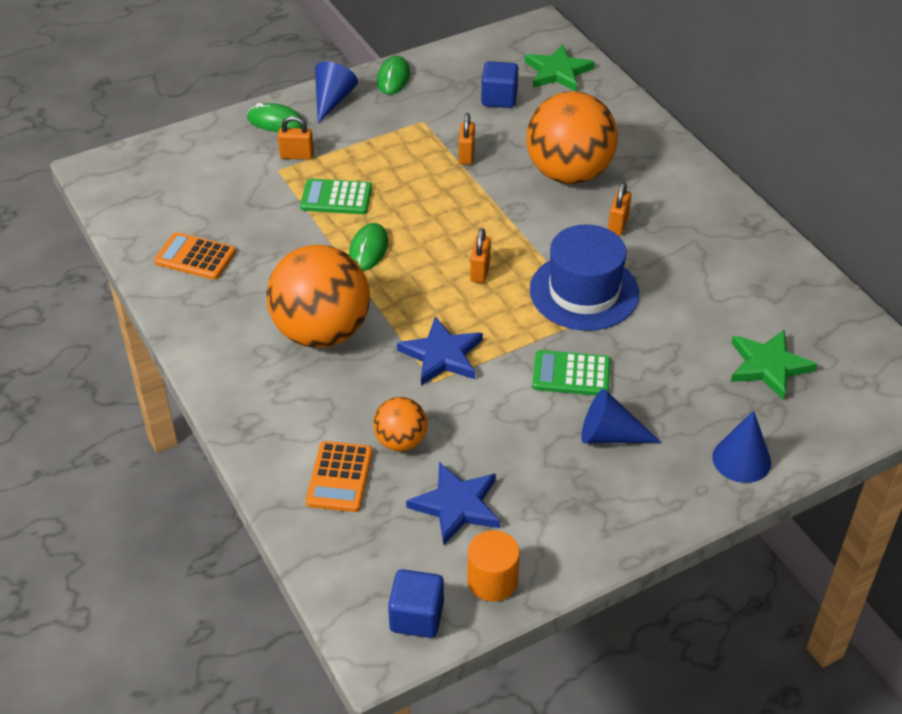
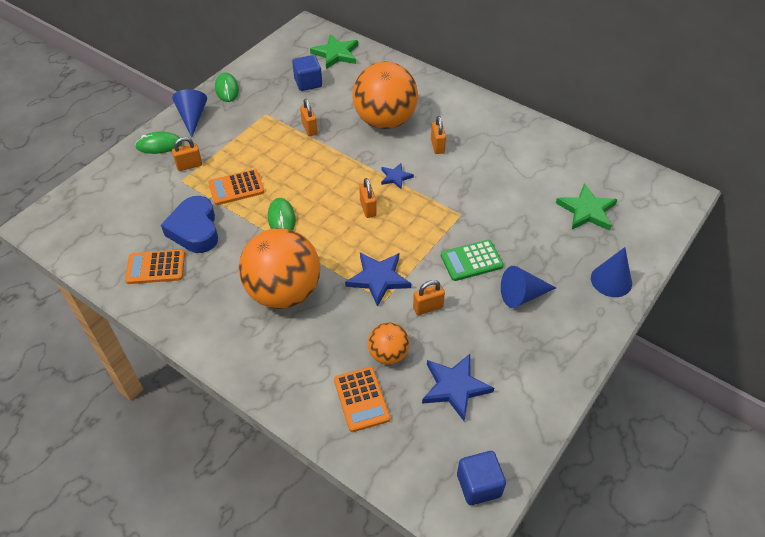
camera: 25 degrees left, 5 degrees up
(261, 230) = (195, 230): none -> blue heart
(336, 198) = (236, 188): green calculator -> orange calculator
(481, 408) = (428, 307): none -> orange padlock
(492, 580) = (512, 434): orange cylinder -> none
(538, 245) = (395, 177): none -> blue star
(584, 292) = (444, 200): blue hat -> none

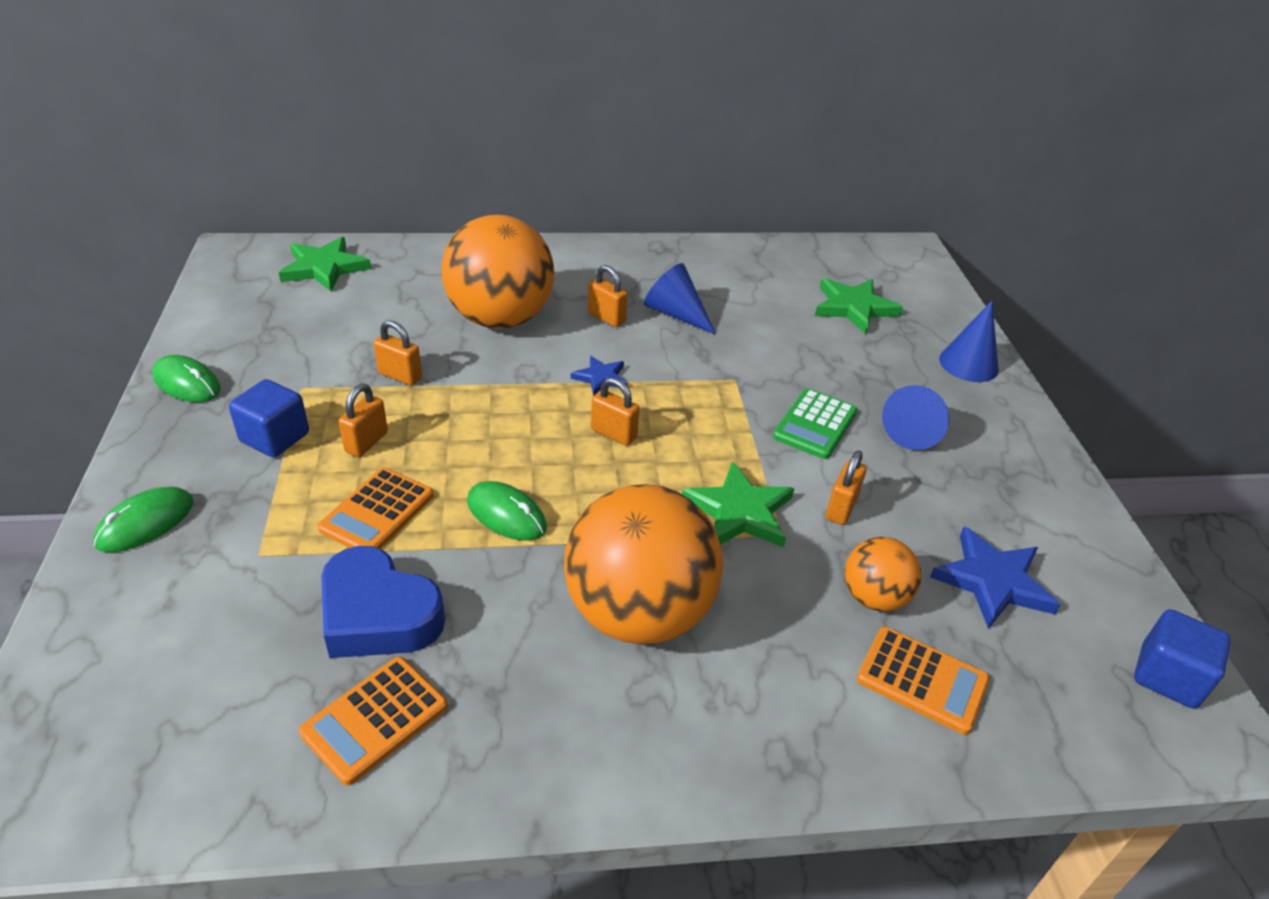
camera: 45 degrees left, 10 degrees down
(189, 165) = (248, 524): orange padlock -> orange padlock (366, 442)
(192, 117) = (167, 451): blue cone -> blue cone (676, 314)
(308, 83) = (324, 319): blue cube -> blue cube (275, 437)
(378, 278) = (739, 512): blue star -> green star

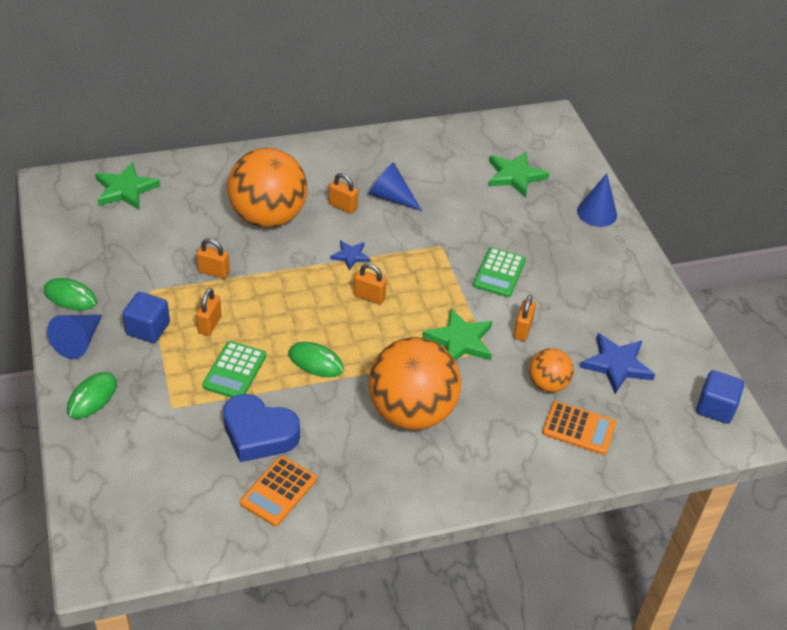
camera: 10 degrees left, 5 degrees up
(377, 512) = (234, 371): orange calculator -> green calculator
(914, 430) = (564, 269): blue cone -> blue cone (78, 342)

